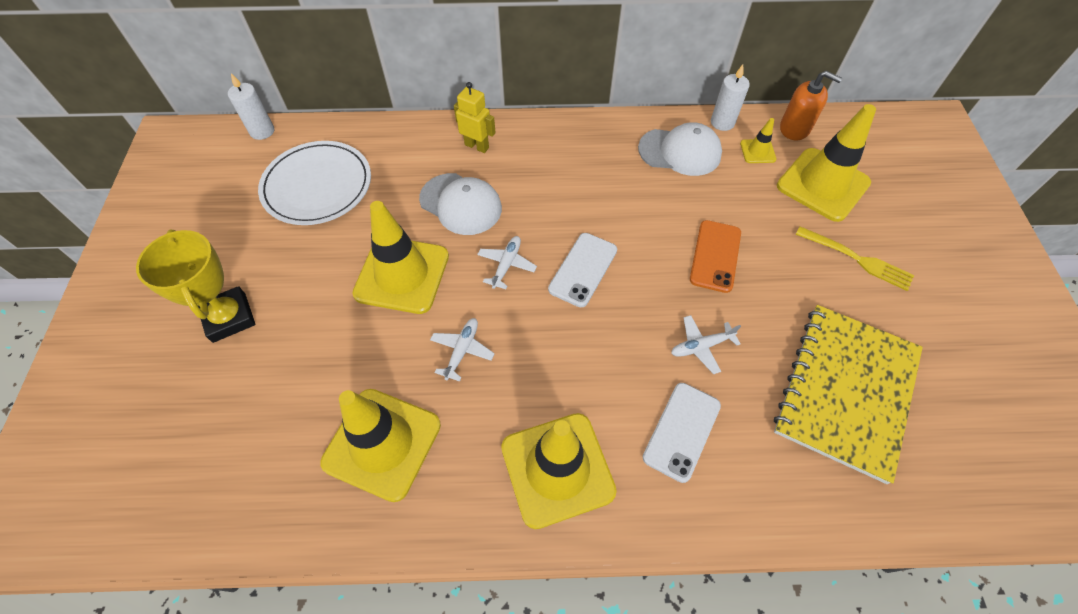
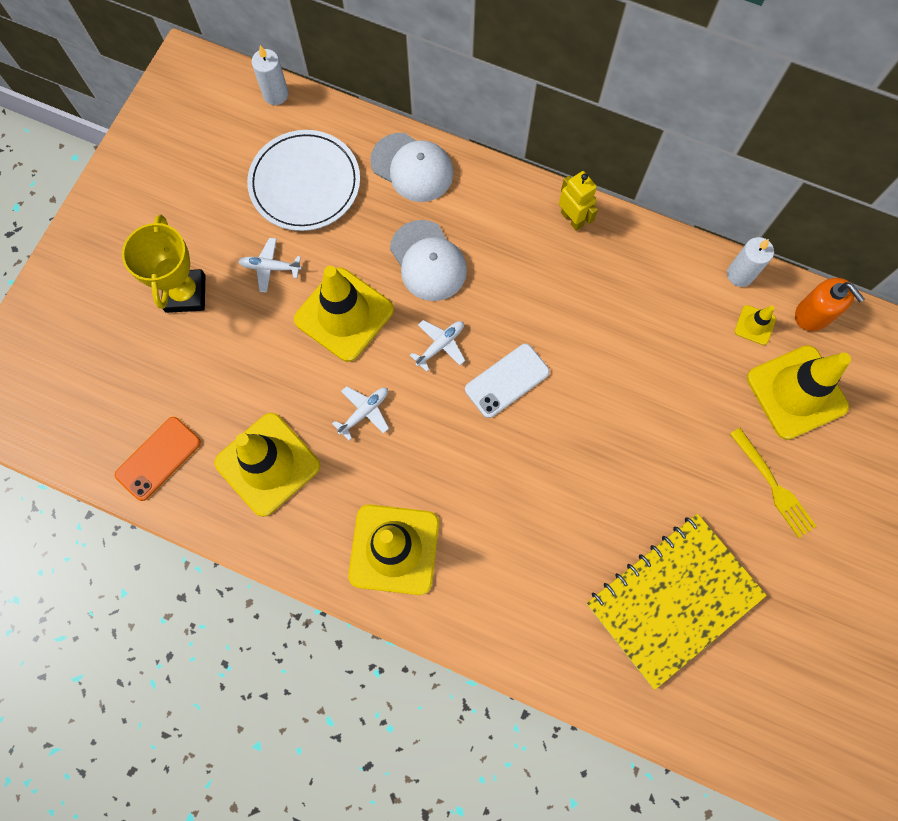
camera: 25 degrees right, 15 degrees up
(477, 146) = (473, 199): yellow robot -> yellow robot (572, 219)
(680, 152) = (673, 291): white cap -> white cap (412, 167)
(681, 431) = (510, 566): white phone -> none
(701, 346) = (571, 502): white plane -> white plane (270, 267)
(715, 256) = (638, 421): orange phone -> orange phone (158, 458)

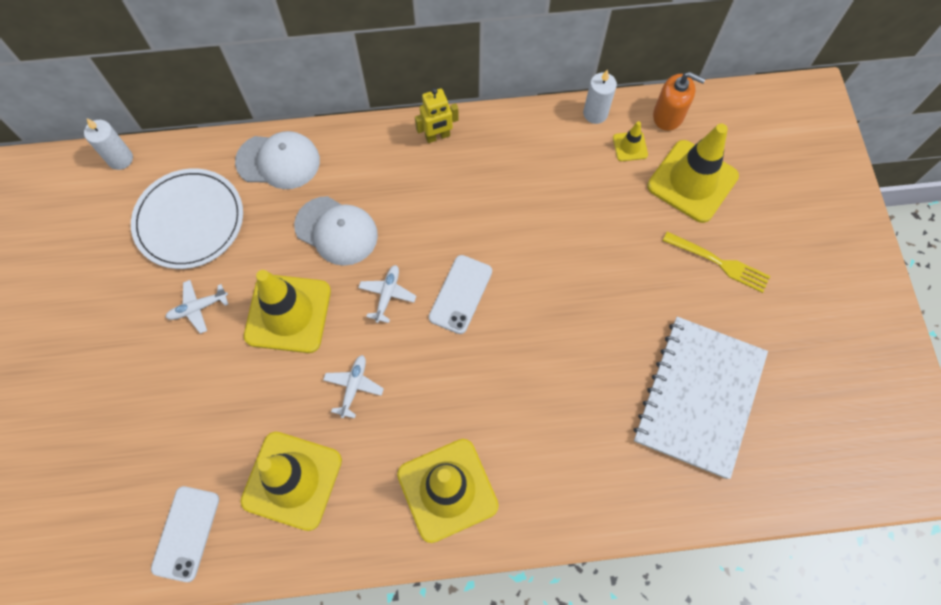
camera: 30 degrees left, 5 degrees down
(158, 458) = (186, 533): orange phone -> white phone
(185, 293) = (130, 371): yellow trophy -> none
(572, 219) = (437, 136): yellow robot -> yellow robot turned 135 degrees clockwise
(673, 599) = (699, 397): yellow notebook -> white notebook

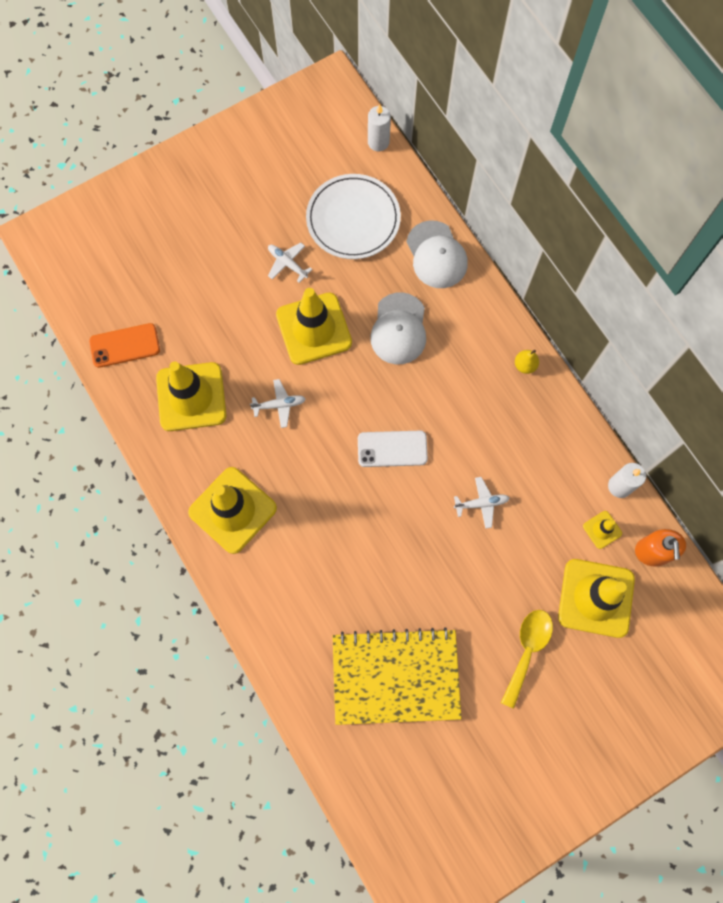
camera: 65 degrees right, 5 degrees up
(186, 533) = (125, 345): white phone -> orange phone
(387, 295) = (364, 393): white plane -> white plane (481, 503)
(437, 136) = (525, 365): yellow robot -> yellow pear
(699, 397) = (395, 676): white notebook -> yellow notebook
(719, 262) = (527, 650): yellow fork -> yellow spoon

